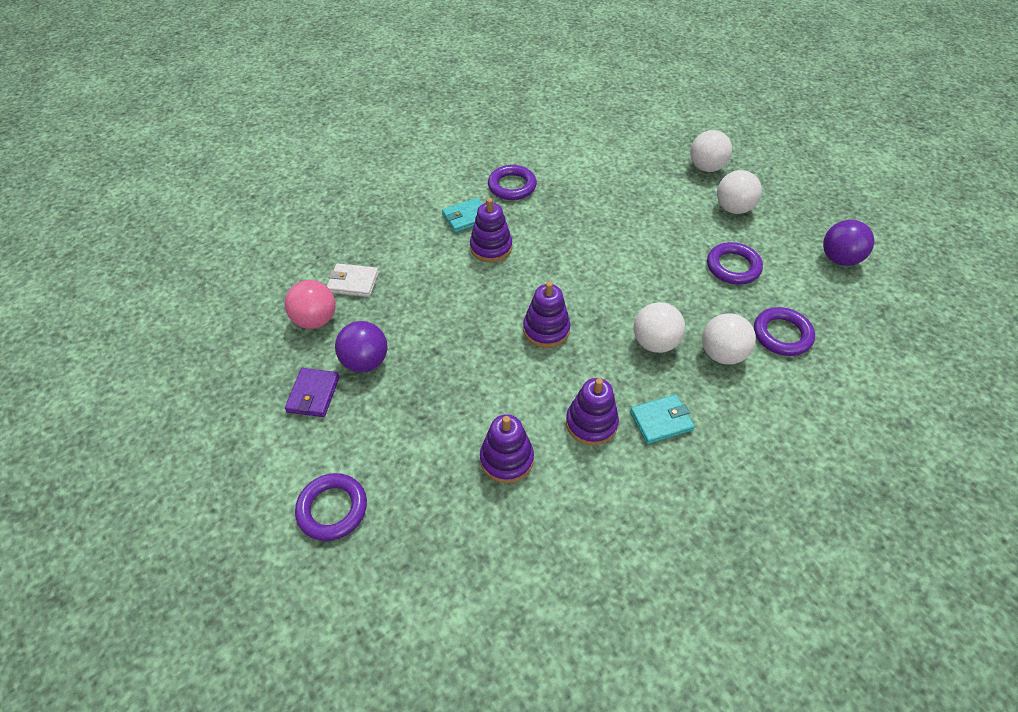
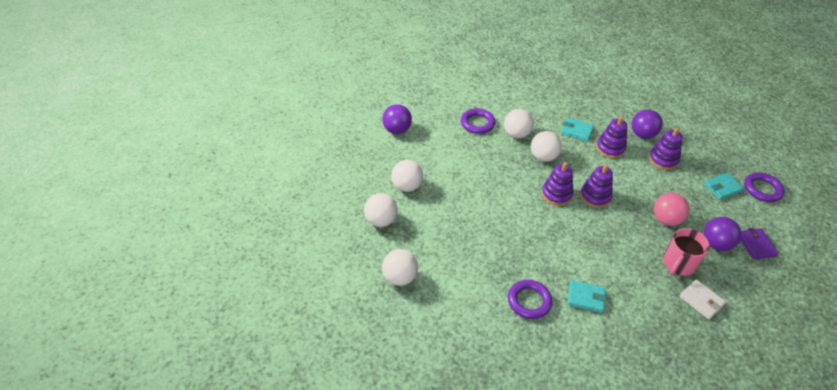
camera: 140 degrees left, 5 degrees down
(313, 394) = (756, 245): purple wallet -> purple wallet turned 60 degrees counterclockwise
(316, 320) = (739, 290): pink ball -> pink ball (666, 219)
(394, 466) = (722, 188): none -> turquoise wallet
(397, 307) = (678, 264): none -> pink mug
(491, 247) = (586, 263): purple stacking toy -> purple stacking toy (556, 194)
(570, 491) = (642, 135): none -> purple ball
(630, 141) = (400, 277): none -> white ball
(733, 267) = (455, 160): purple ring -> none

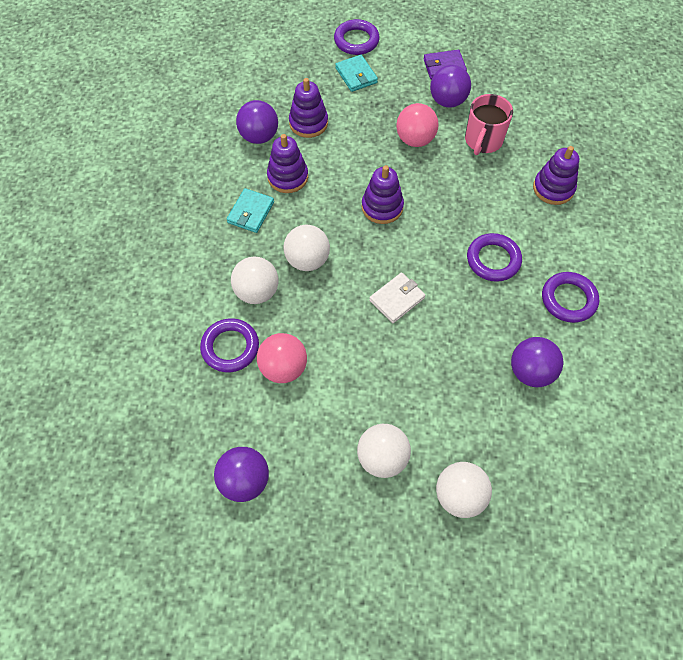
camera: 90 degrees left, 15 degrees up
(400, 277) = (562, 461): white ball -> none
(465, 145) = (283, 368): none -> pink ball
(466, 268) = (530, 372): none -> purple ball
(556, 194) = (382, 251): purple stacking toy -> purple stacking toy (553, 188)
(559, 257) = (493, 260): none -> purple ring
(585, 298) = (550, 238): turquoise wallet -> none
(678, 264) = (483, 140): pink mug -> pink mug turned 75 degrees clockwise
(701, 300) = (531, 130): white wallet -> white wallet (397, 299)

